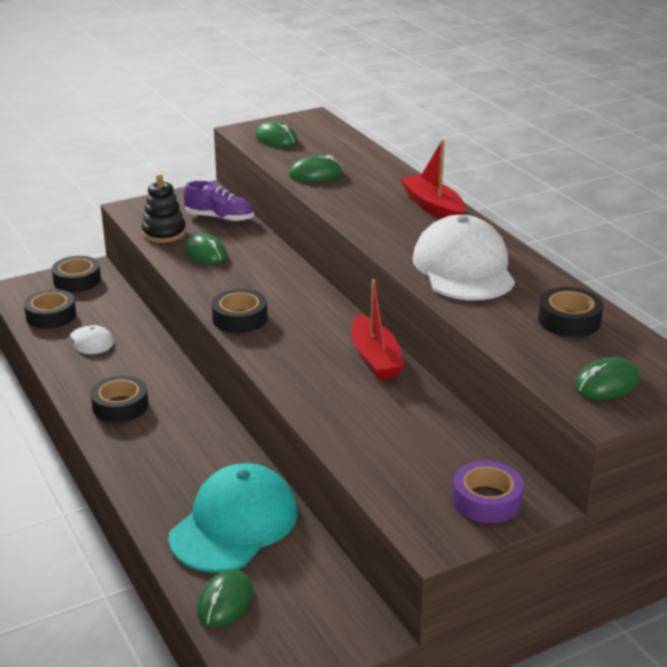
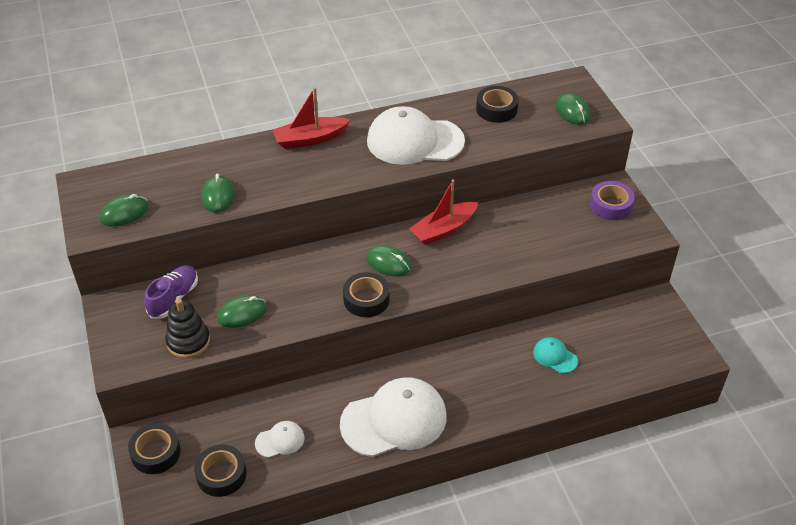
camera: 80 degrees left, 15 degrees up
(120, 406) = (394, 420): black tape -> white cap
(225, 601) = (631, 367): green mouse -> green mouse (388, 263)
(234, 524) = (555, 356): turquoise cap -> turquoise cap, size x0.45
(375, 358) = (443, 230): red boat -> red boat turned 150 degrees clockwise

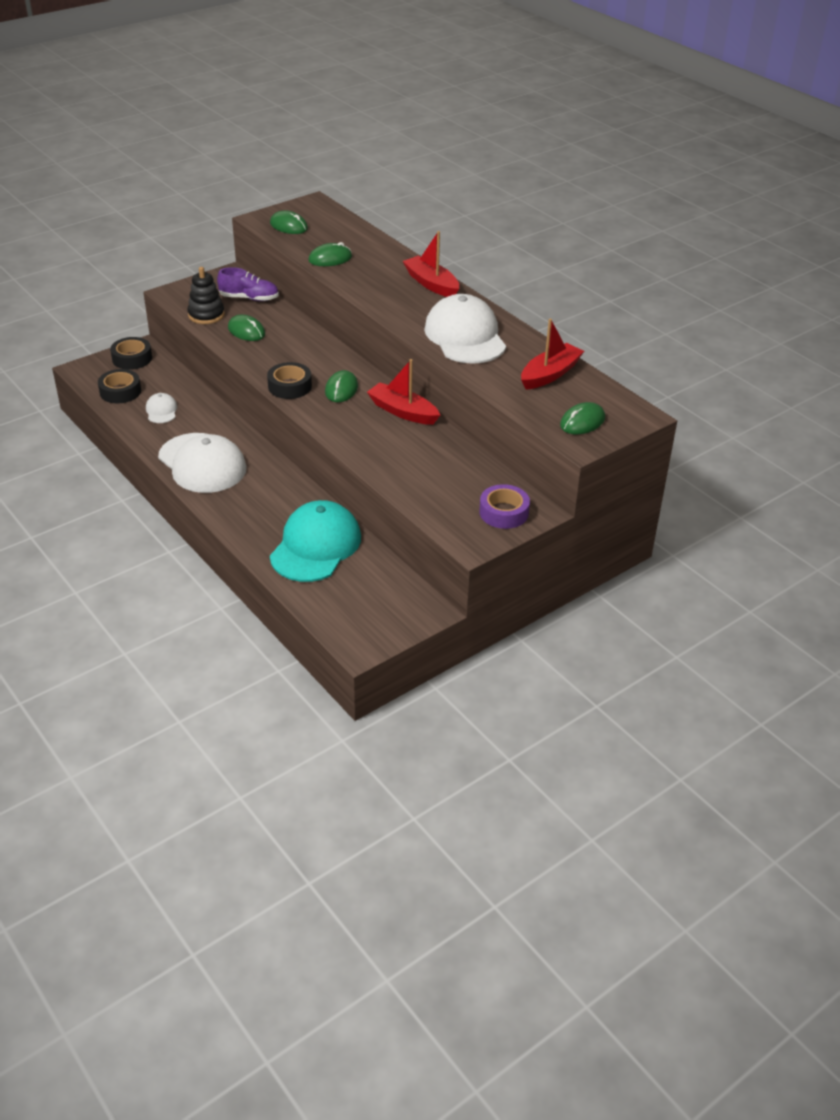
camera: 70 degrees right, 5 degrees down
(280, 440) = (161, 411): white cap -> white cap turned 150 degrees counterclockwise
(496, 109) = (550, 374): black tape -> red boat
(555, 356) = (316, 546): turquoise cap -> turquoise cap, size x2.21

